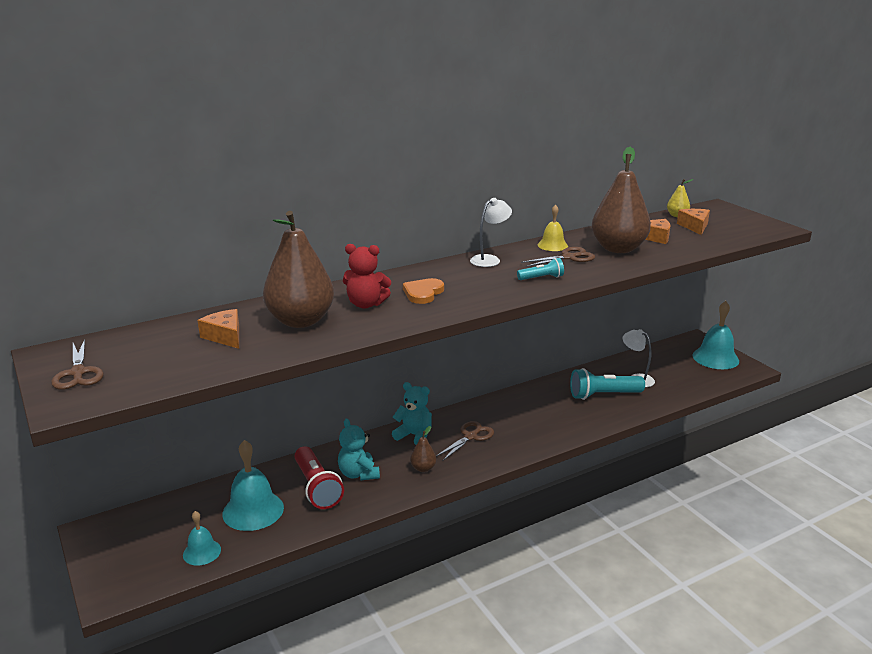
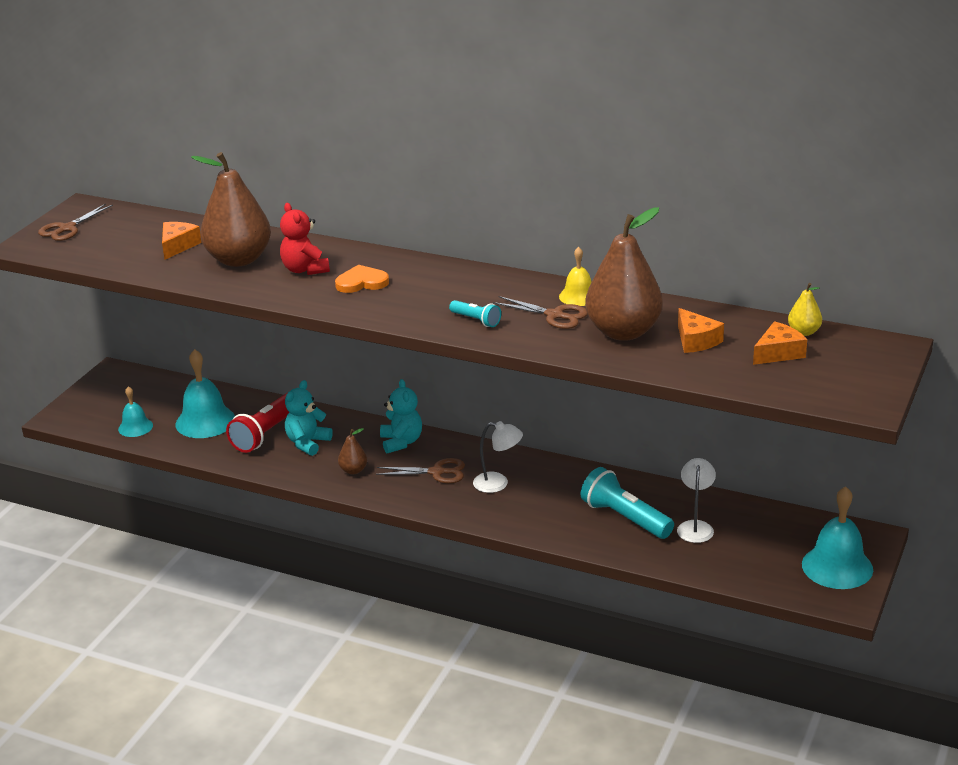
camera: 55 degrees right, 5 degrees up
(489, 259) = (488, 281): white lamp -> white lamp (498, 483)

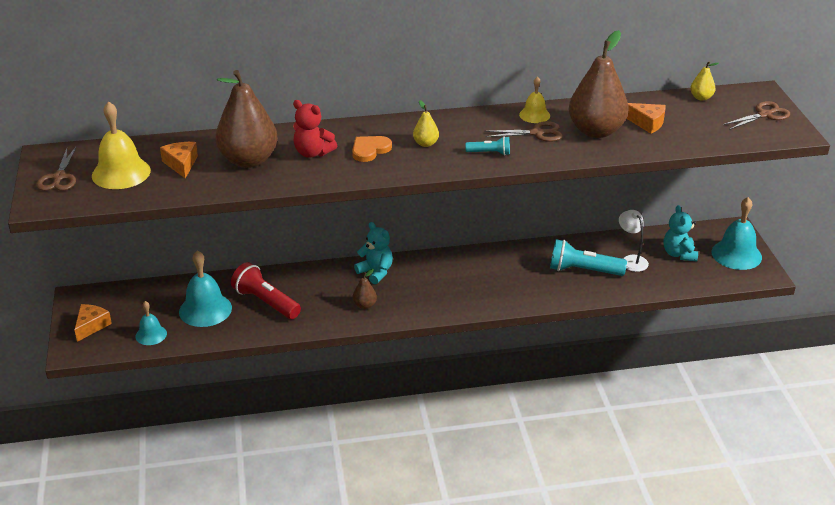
camera: 35 degrees left, 5 degrees up
(119, 239) = (121, 173): none -> yellow bell
(265, 434) = (265, 302): red flashlight -> red flashlight turned 135 degrees clockwise
(307, 443) = (306, 297): turquoise teddy bear -> turquoise teddy bear (679, 254)
(424, 292) = (425, 144): none -> yellow pear
(437, 472) = (426, 285): brown scissors -> brown scissors (764, 115)
(498, 483) = (476, 277): white lamp -> none
(778, 353) = (705, 116): orange cheese -> orange cheese (91, 326)

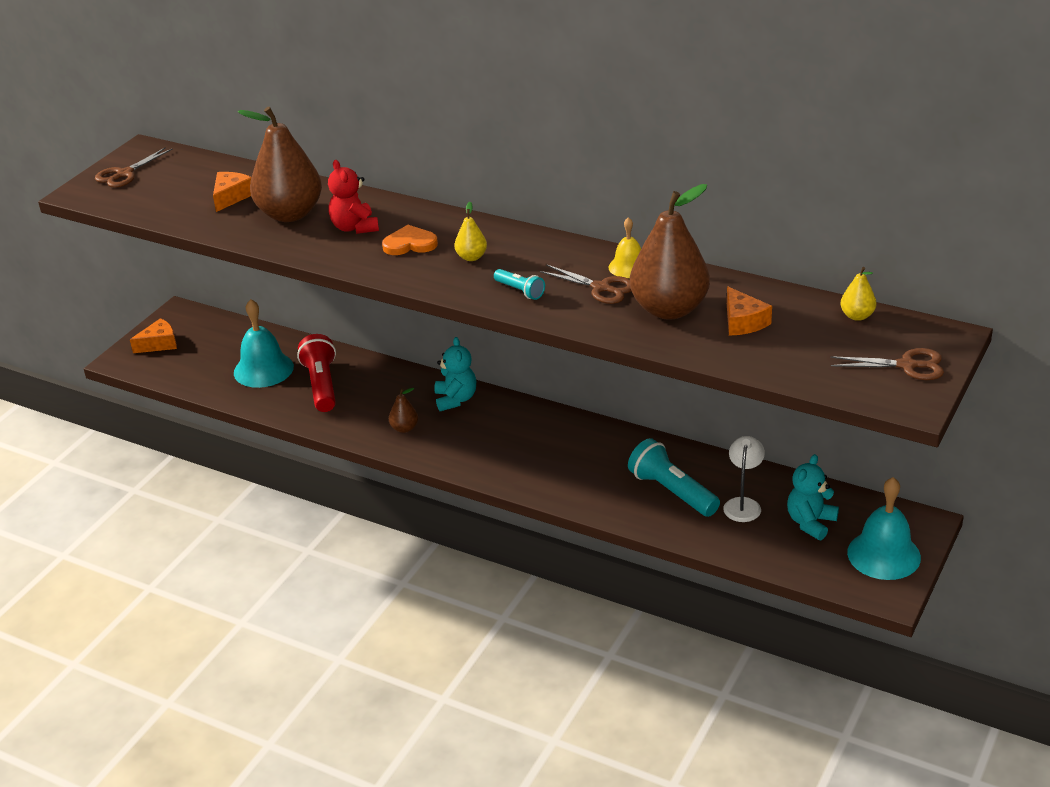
camera: 40 degrees right, 0 degrees up
(121, 173) = (174, 187): yellow bell -> none
(151, 335) = (194, 373): turquoise bell -> none

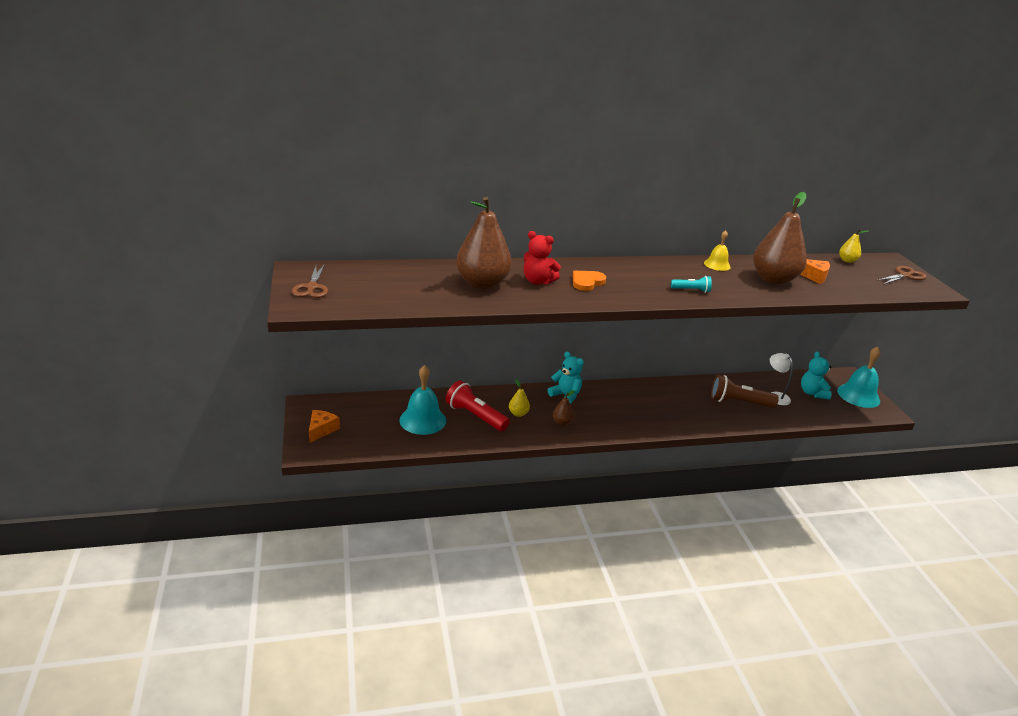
camera: 45 degrees left, 5 degrees down
(231, 197) = (422, 283): orange cheese -> none
(471, 257) = (633, 280): yellow pear -> yellow pear (518, 413)
(601, 288) = (725, 278): brown scissors -> none
(672, 491) = (738, 402): turquoise flashlight -> brown flashlight

